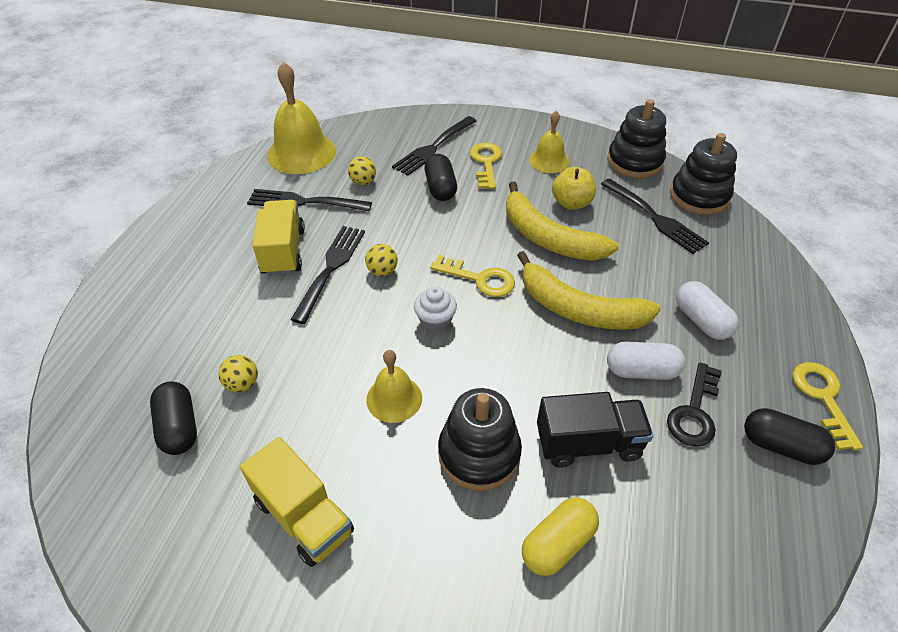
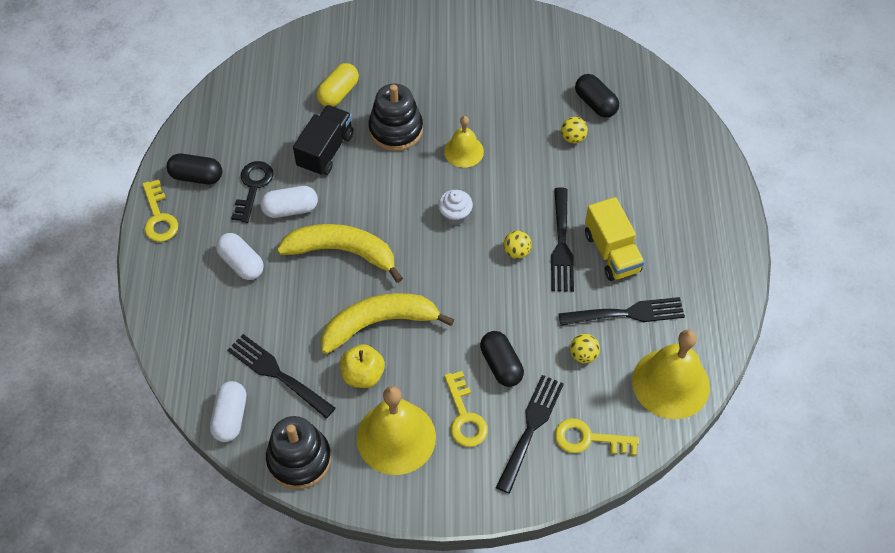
camera: 165 degrees right, 10 degrees up
(304, 516) = (489, 75): yellow truck -> none
(479, 279) = (431, 263): yellow key -> yellow key (588, 439)
(548, 238) = (379, 323): yellow banana -> yellow banana turned 45 degrees counterclockwise
(549, 160) = (396, 437): yellow bell -> yellow bell, size x1.73
(588, 443) = (325, 151): black truck -> black truck turned 135 degrees clockwise
(699, 196) = (230, 417): black stacking toy -> white capsule

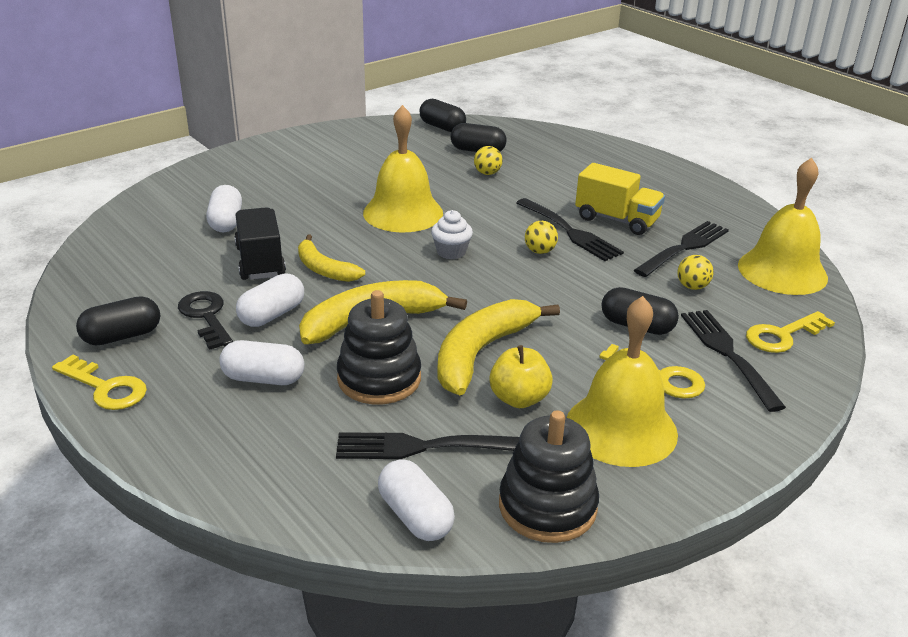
camera: 40 degrees left, 25 degrees down
(338, 93) = (226, 222): yellow capsule -> white capsule
(357, 183) = (324, 269): none -> yellow banana
(396, 130) = (318, 223): black stacking toy -> black stacking toy (379, 379)
(463, 151) = (403, 213): yellow bell -> yellow bell, size x1.73
(599, 55) = (442, 127): none -> black capsule

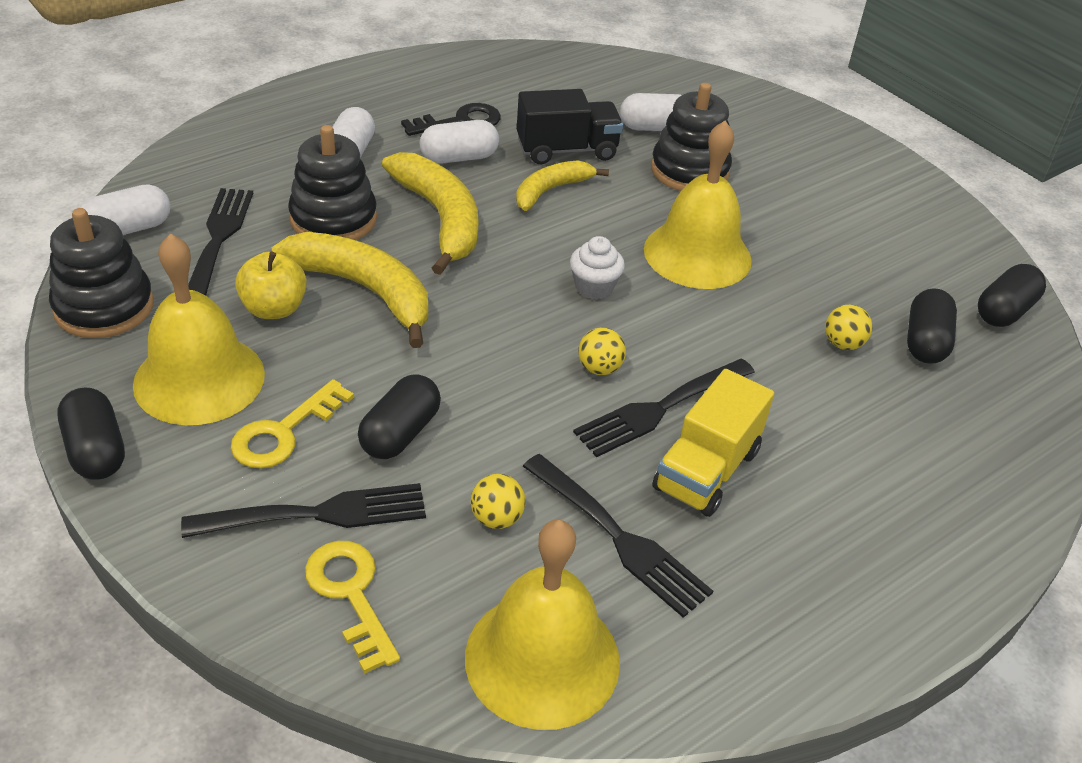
camera: 90 degrees right, 10 degrees up
(105, 388) = (355, 80): yellow key -> none
(122, 336) = (432, 82): black capsule -> black capsule (96, 450)
(272, 315) = (459, 158): white capsule -> white capsule turned 60 degrees counterclockwise
(293, 211) = (689, 171): none -> black stacking toy

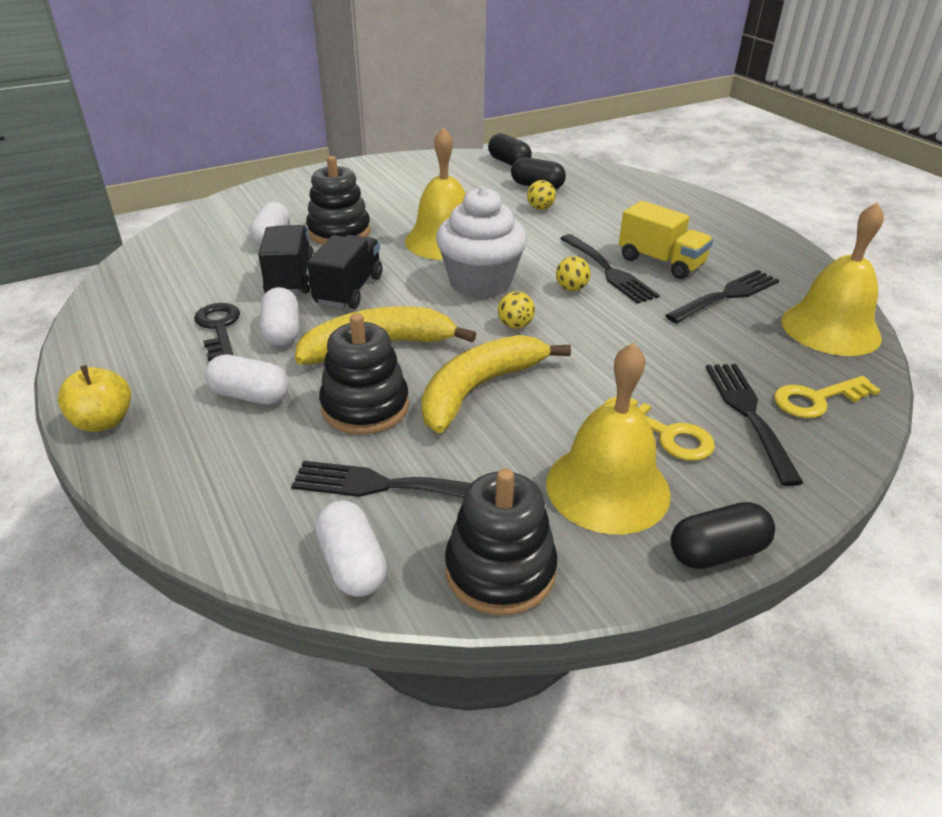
camera: 80 degrees left, 5 degrees down
(274, 309) = (504, 442): yellow apple -> yellow apple (103, 421)
(400, 433) = (654, 374): black capsule -> none
(497, 518) = (725, 337): yellow ball -> yellow ball (515, 325)
(551, 190) = (349, 290): yellow banana -> black truck
(594, 287) = (480, 282): white cupcake -> white cupcake, size x2.10

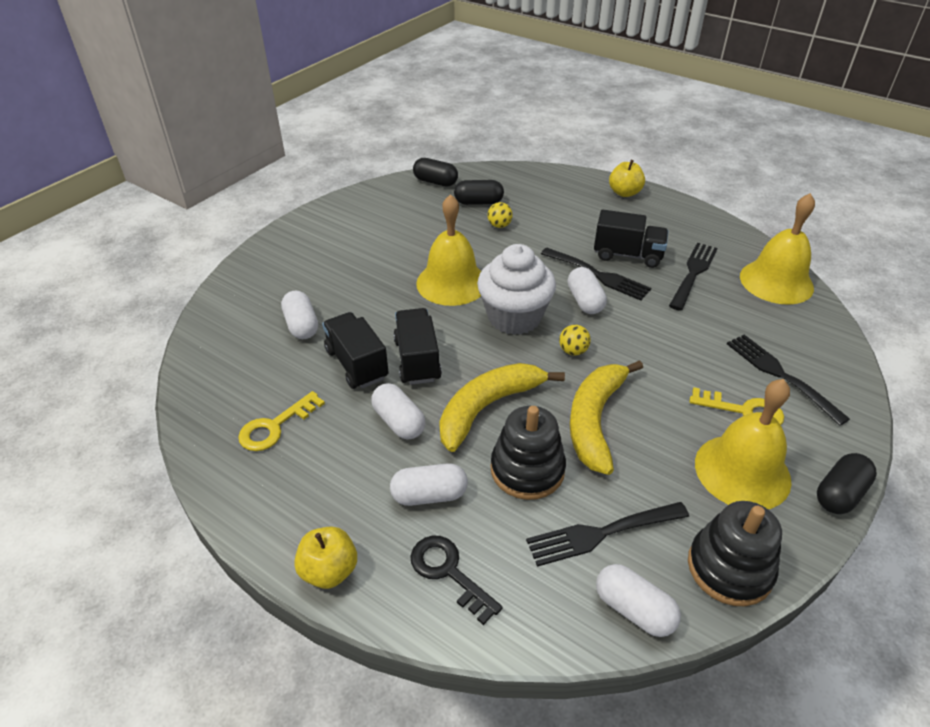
camera: 25 degrees left, 5 degrees up
(219, 328) = (341, 438): black key -> black key (448, 572)
(339, 232) = (355, 300): black stacking toy -> none
(571, 288) = (585, 301): yellow ball -> white capsule
(660, 262) = (627, 255): yellow truck -> black truck
(710, 211) = (624, 193): none -> yellow apple
(816, 399) = (809, 347): yellow key -> yellow key (275, 426)

